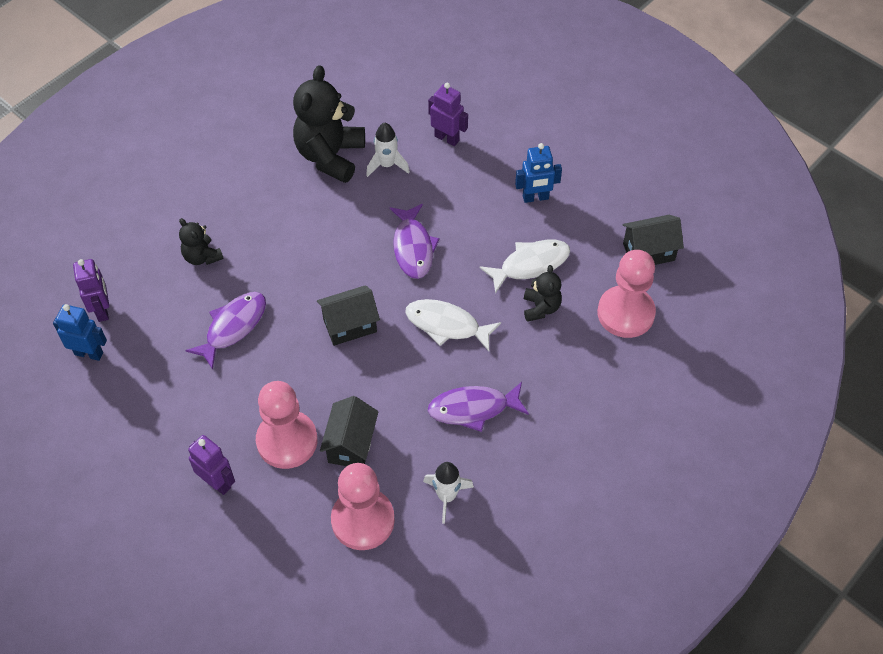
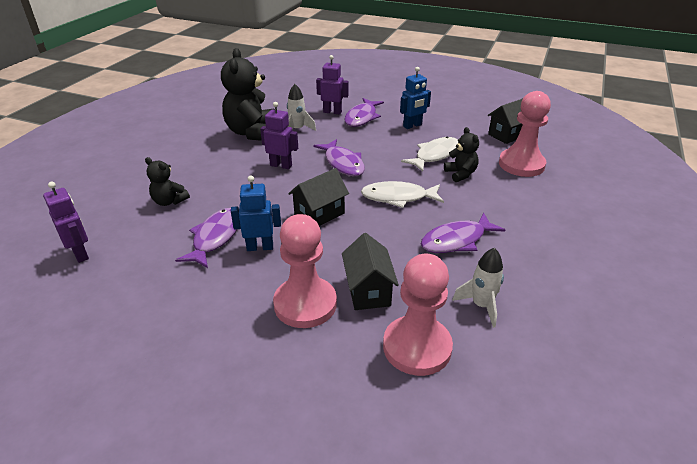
camera: 20 degrees left, 20 degrees down
(89, 353) = (72, 288): blue robot -> blue robot (260, 247)
(217, 482) = (248, 358): purple robot -> purple robot (281, 165)
(479, 161) = (362, 117): none -> purple fish

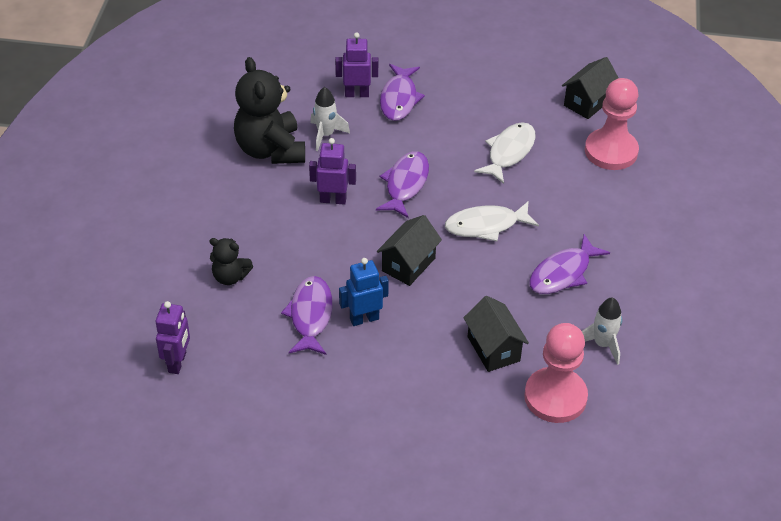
camera: 15 degrees left, 10 degrees up
(81, 254) = (177, 362): purple robot -> purple robot turned 60 degrees clockwise
(305, 304) = (439, 374): pink pawn -> none
(343, 163) = (405, 184): purple fish -> purple fish turned 120 degrees counterclockwise
(412, 126) = (468, 104): blue robot -> none
(460, 174) = (546, 178): black teddy bear -> none

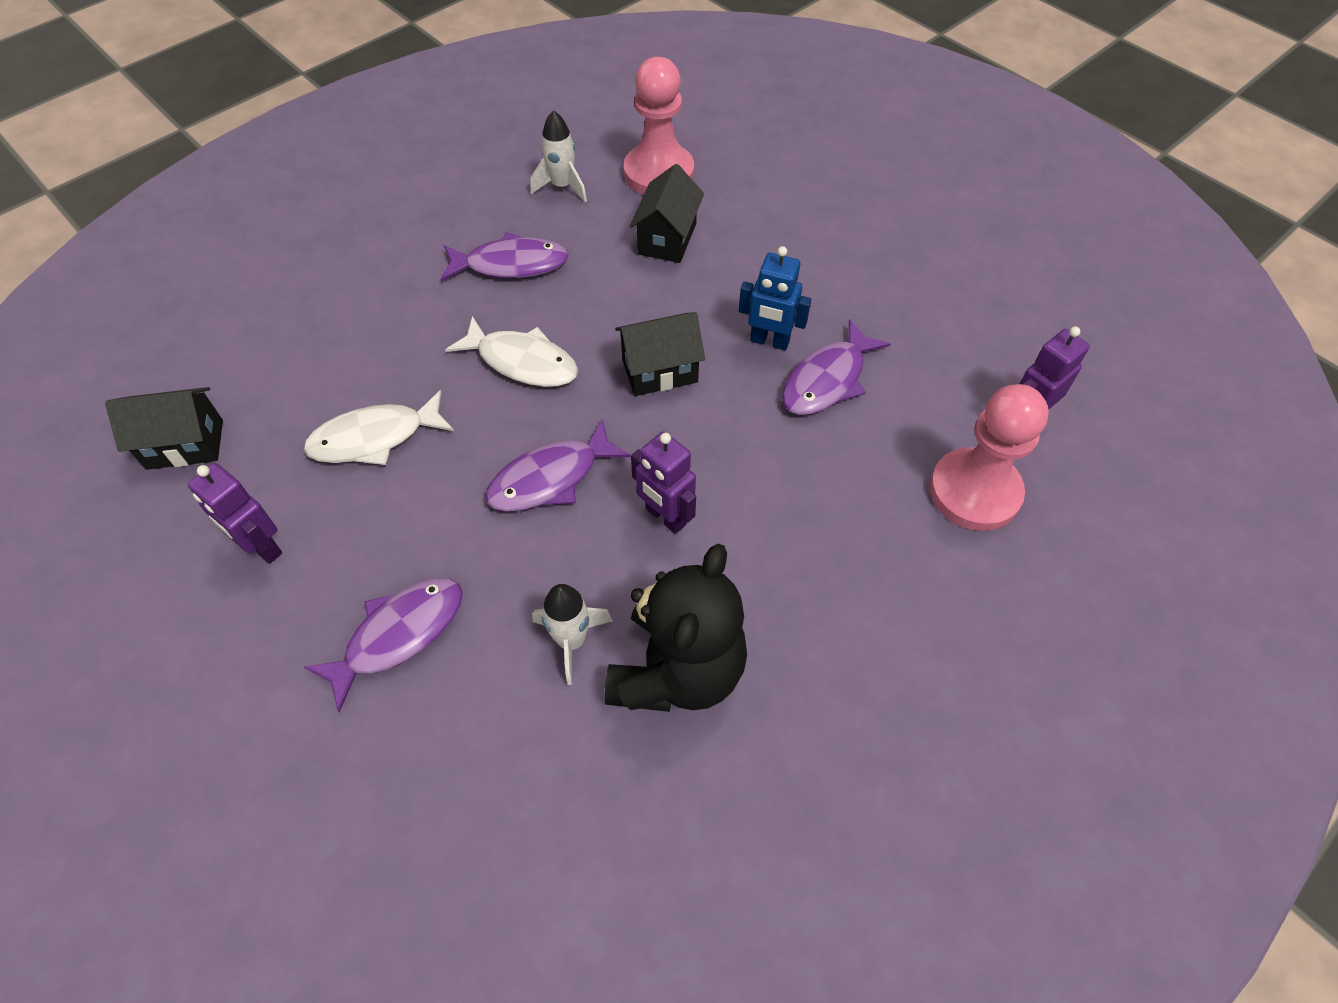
camera: 140 degrees left, 10 degrees up
(230, 277) = (890, 488): black teddy bear -> none
(357, 94) = (446, 694): purple robot -> purple robot (262, 547)
(611, 151) = (266, 360): pink pawn -> pink pawn (974, 492)

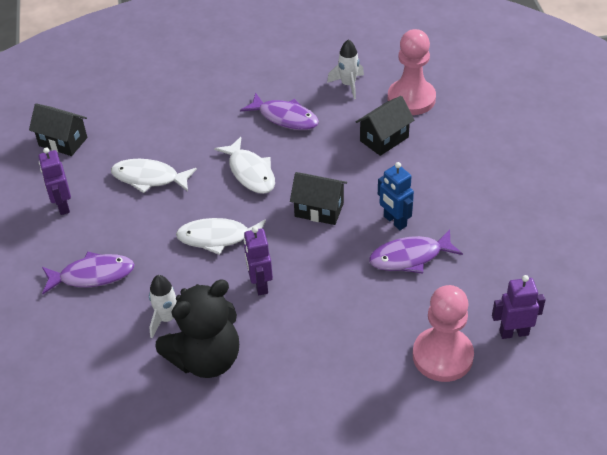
camera: 35 degrees right, 10 degrees down
(550, 478) = (218, 238): purple fish -> white fish

